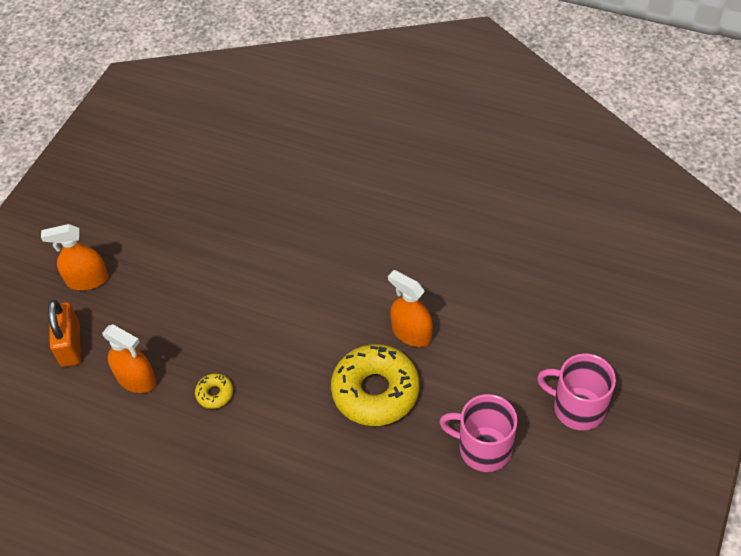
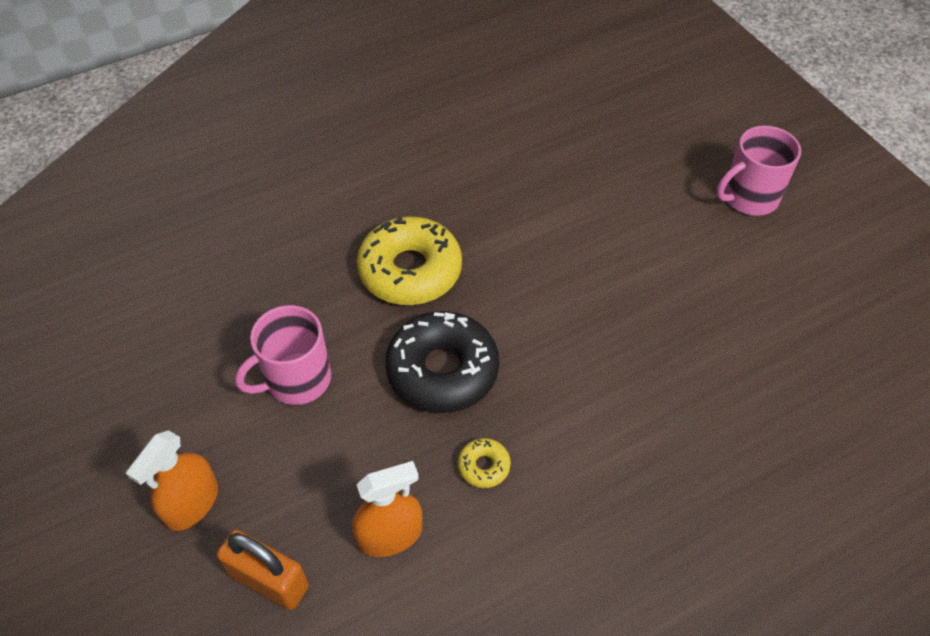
camera: 55 degrees left, 0 degrees up
(263, 329) = (442, 370): none -> black donut
(375, 391) = (607, 325): yellow donut -> yellow donut (410, 270)
(411, 333) = (565, 256): orange spray bottle -> none
(483, 448) = (739, 285): pink mug -> pink mug (296, 379)

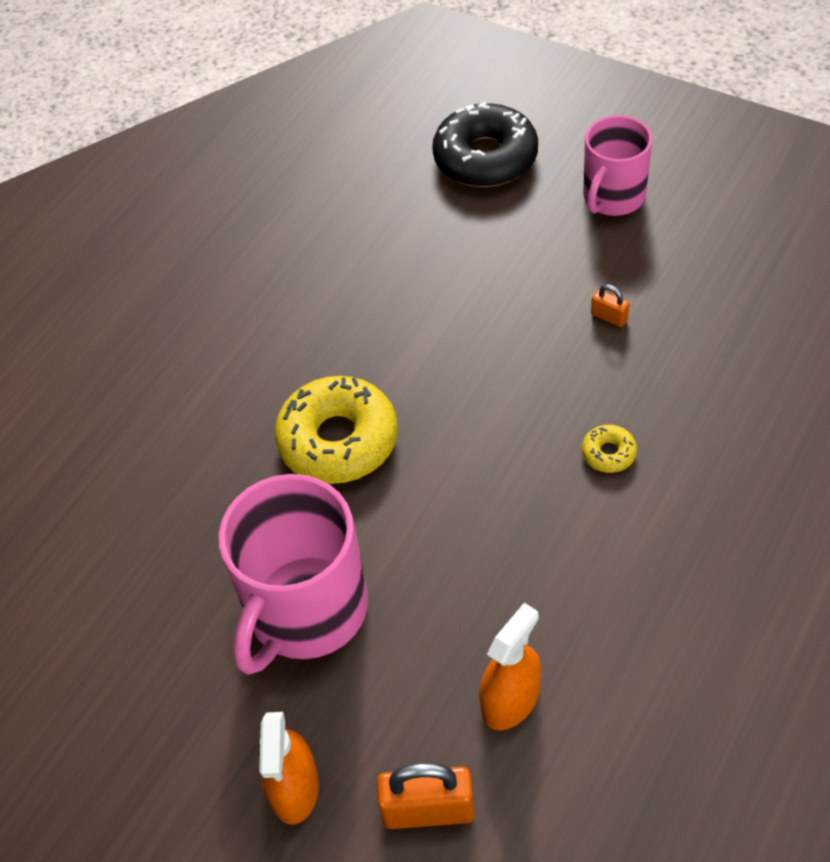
camera: 25 degrees left, 0 degrees up
(296, 379) = (306, 610): pink mug -> pink mug, size x1.59
(442, 370) = (445, 520): black donut -> black donut (485, 158)
(484, 466) = (550, 587): yellow donut -> yellow donut (608, 453)
(680, 286) = (609, 317): none -> orange padlock

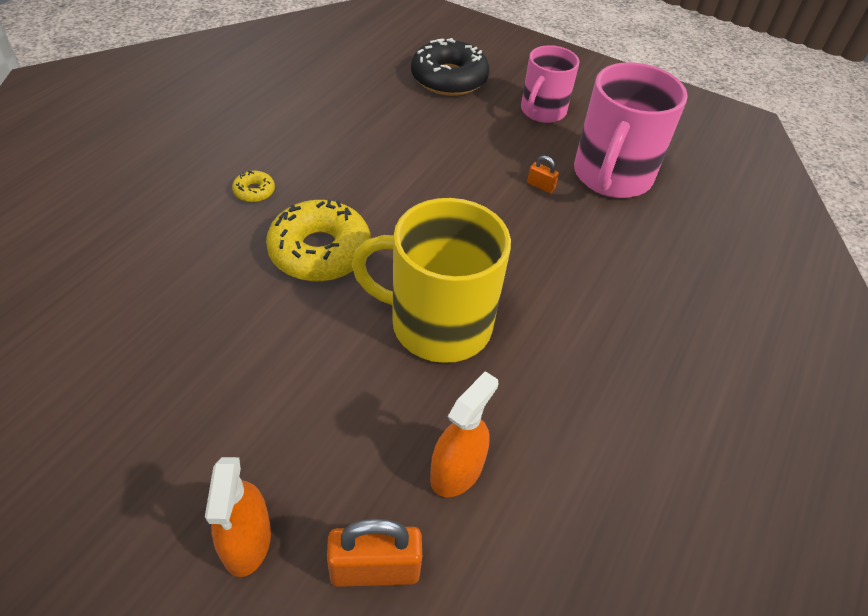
camera: 10 degrees left, 5 degrees down
(306, 610) = (277, 381): pink mug -> pink mug (612, 176)
(484, 524) = (438, 324): none -> yellow mug
(608, 453) = (541, 279): yellow donut -> yellow donut (254, 191)

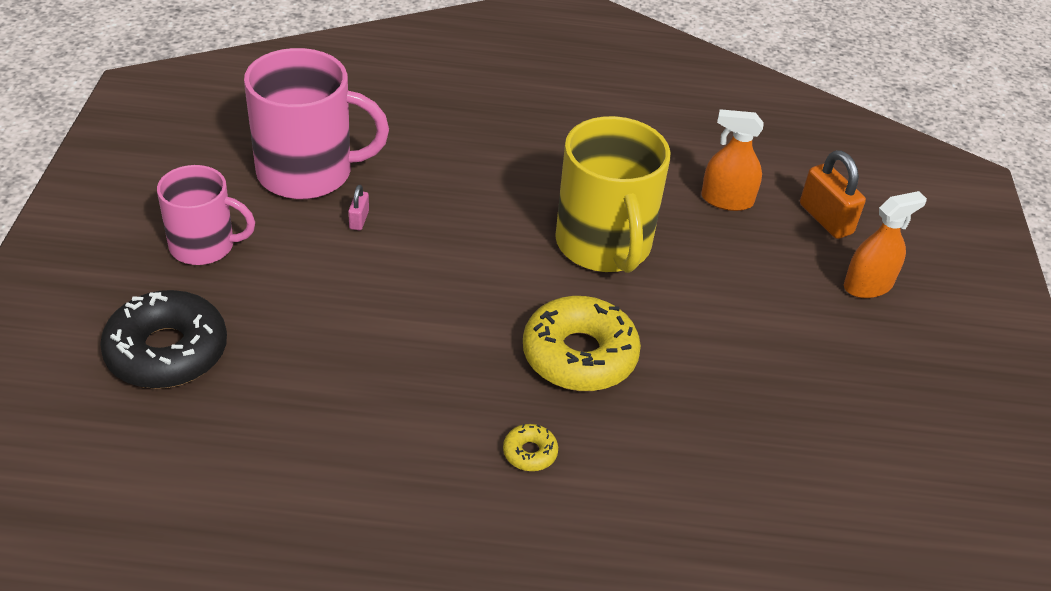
camera: 115 degrees left, 5 degrees down
(540, 186) = (359, 220): orange padlock -> pink padlock

